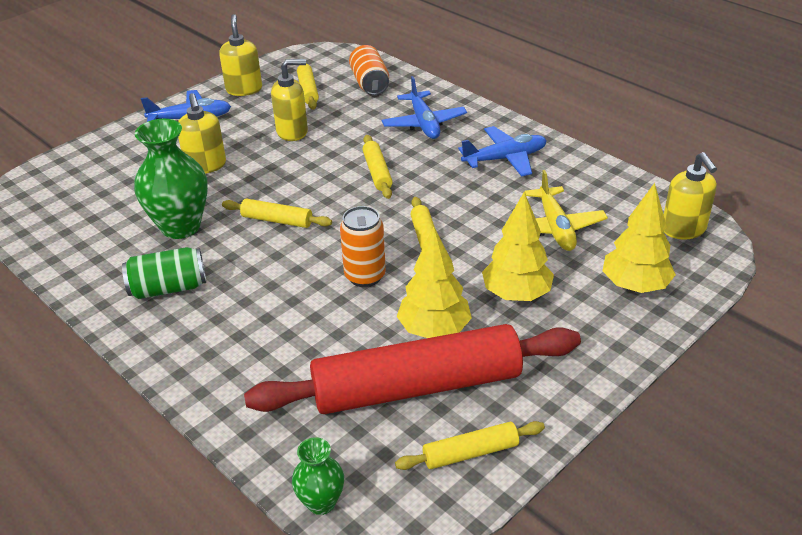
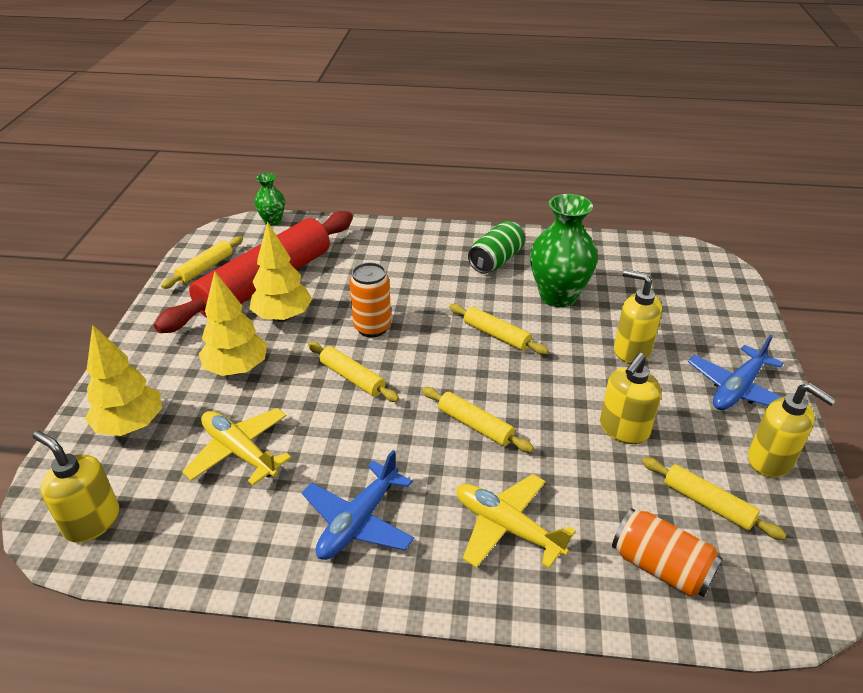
camera: 140 degrees right, 0 degrees up
(277, 220) = (496, 335): yellow rolling pin -> yellow rolling pin turned 60 degrees clockwise
(424, 123) = (507, 527): blue plane -> yellow plane

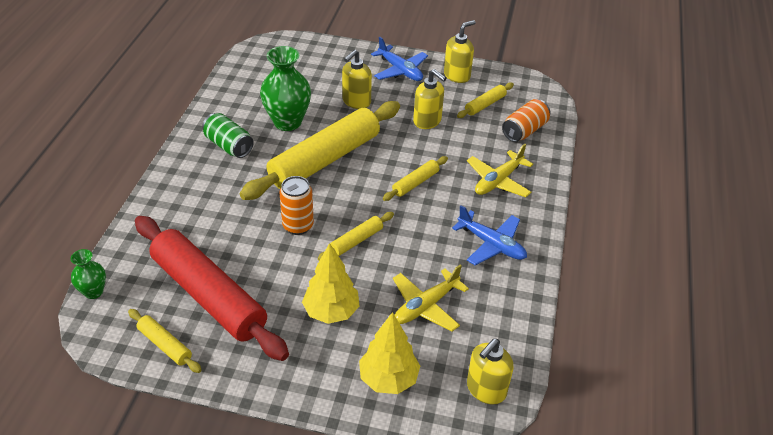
camera: 85 degrees left, 5 degrees up
(283, 316) = (266, 282): yellow tree -> none
(496, 335) = (325, 159): yellow rolling pin -> yellow rolling pin, size x2.32

